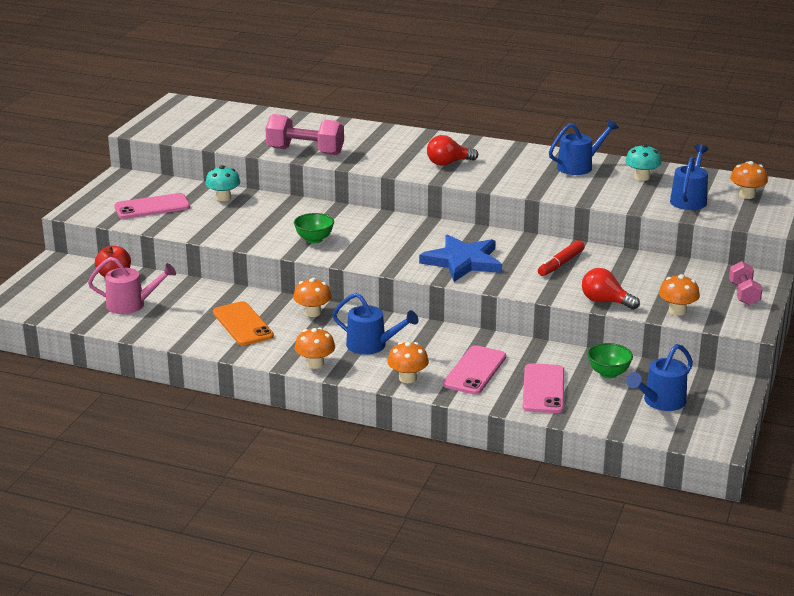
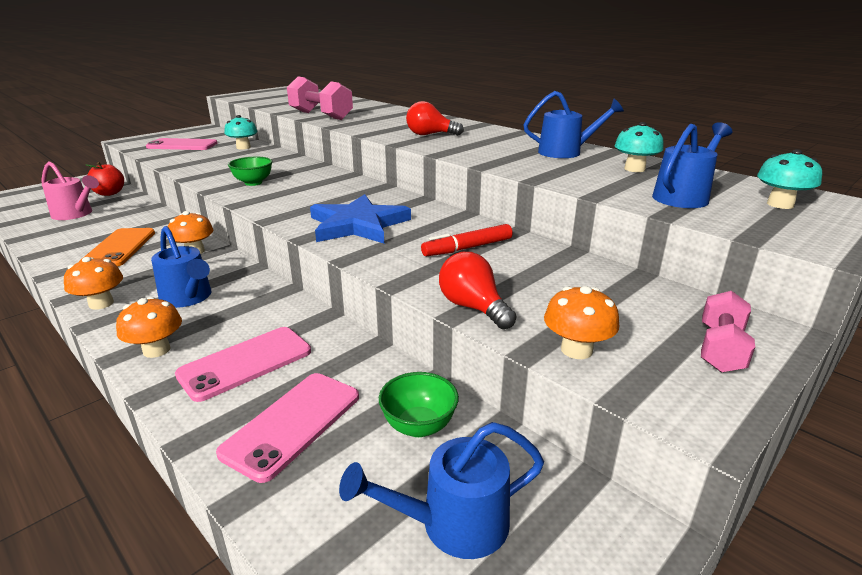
camera: 25 degrees right, 0 degrees up
(747, 195) = (780, 204): orange mushroom -> turquoise mushroom

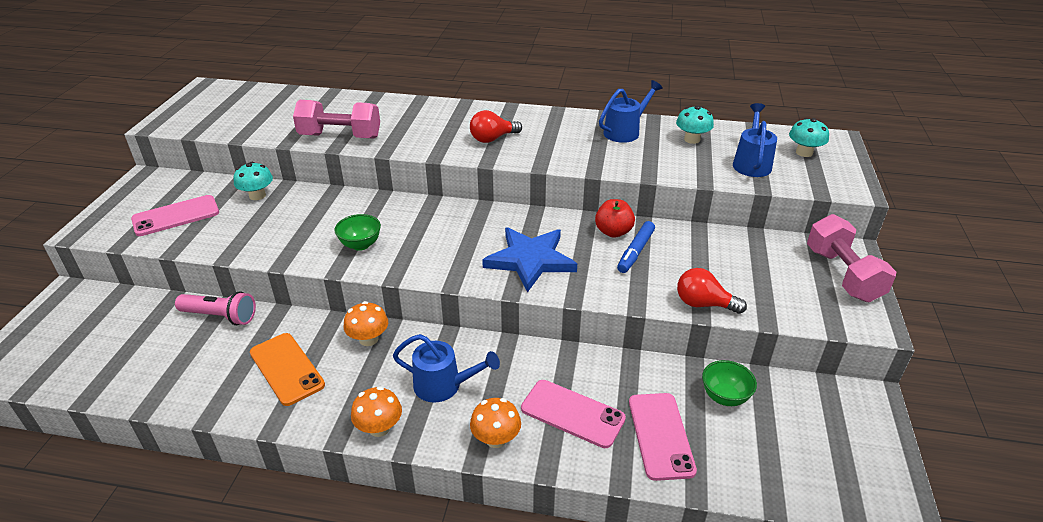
camera: 35 degrees left, 10 degrees up
(75, 214) = (152, 352): pink watering can -> none
(109, 193) = (135, 308): red apple -> red apple (613, 232)
(140, 210) = (220, 316): none -> pink flashlight
(245, 363) = (572, 413): pink phone -> pink phone turned 75 degrees counterclockwise
(452, 524) = (801, 439): blue watering can -> none
(467, 248) = (635, 252): red marker -> blue marker
(576, 350) = (786, 309): orange mushroom -> none
(720, 349) = (842, 275): pink dumbbell -> pink dumbbell, size x1.64

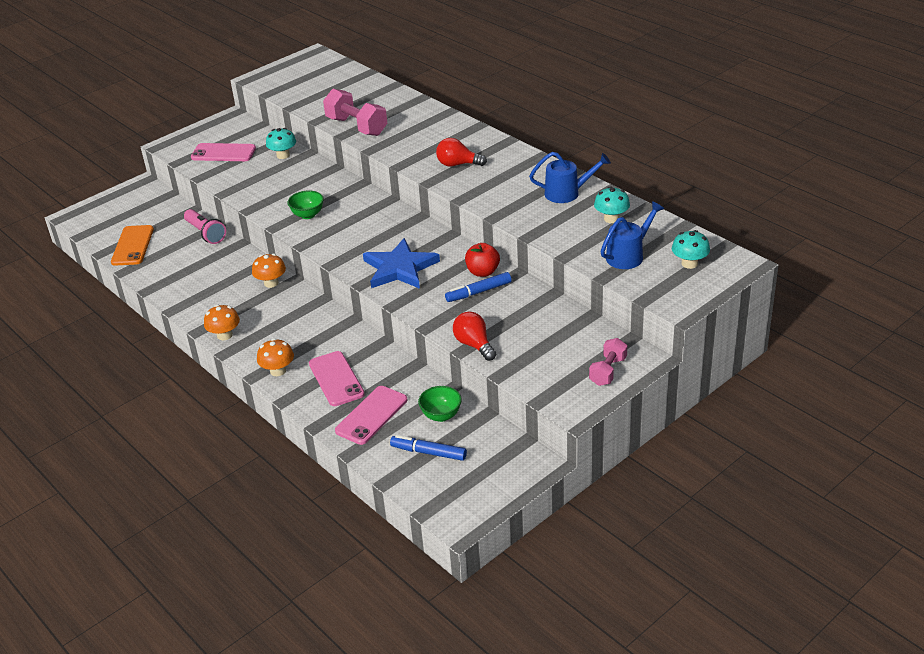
camera: 40 degrees right, 0 degrees up
(287, 369) = (210, 280): orange phone -> orange phone (133, 246)
(444, 386) = (283, 329): blue watering can -> none
(767, 445) = (428, 452): none -> blue marker
(842, 275) = (608, 371): pink dumbbell -> pink dumbbell, size x0.61

